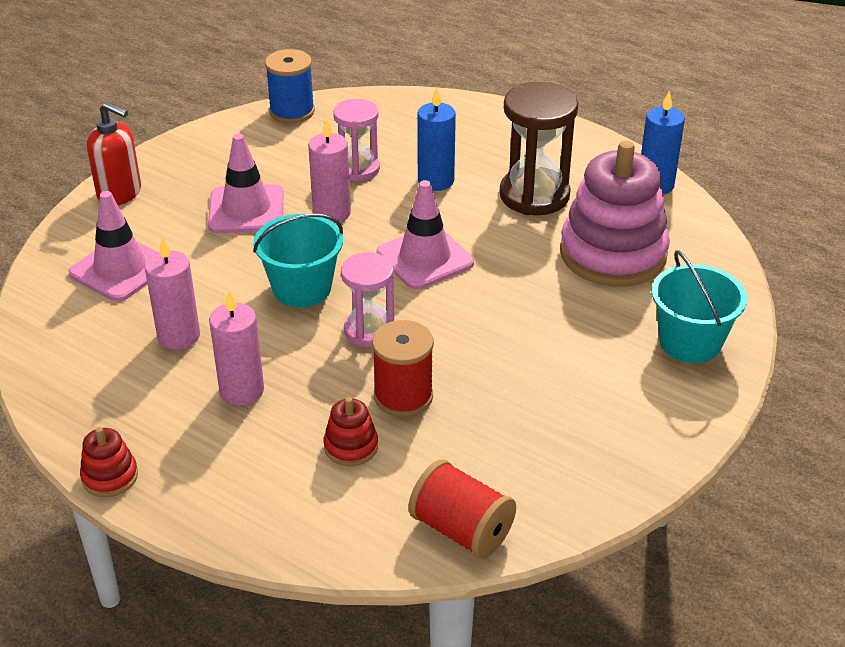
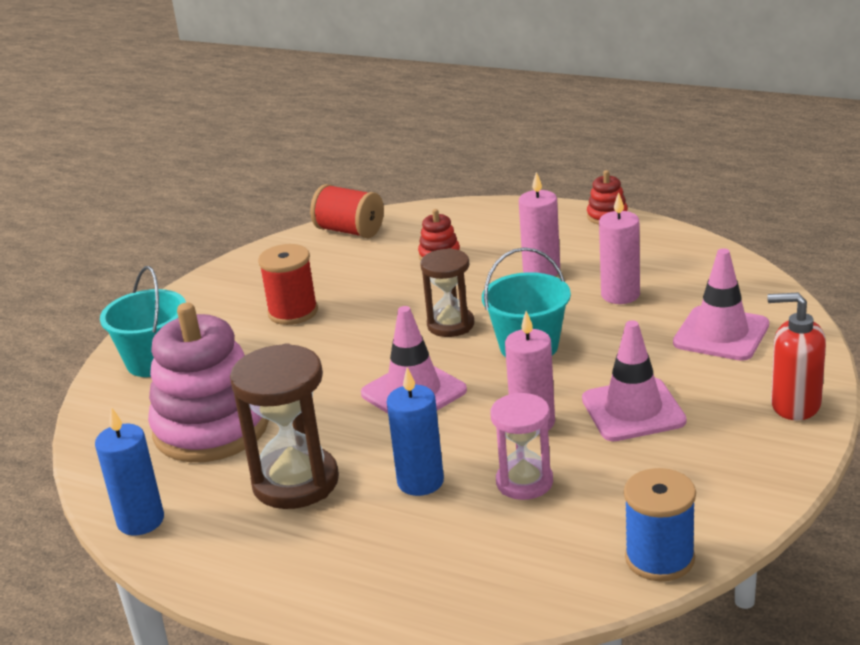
camera: 175 degrees right, 10 degrees down
(369, 330) = (450, 325): pink hourglass -> brown hourglass
(403, 396) = (407, 288): red spool -> red spool (293, 312)

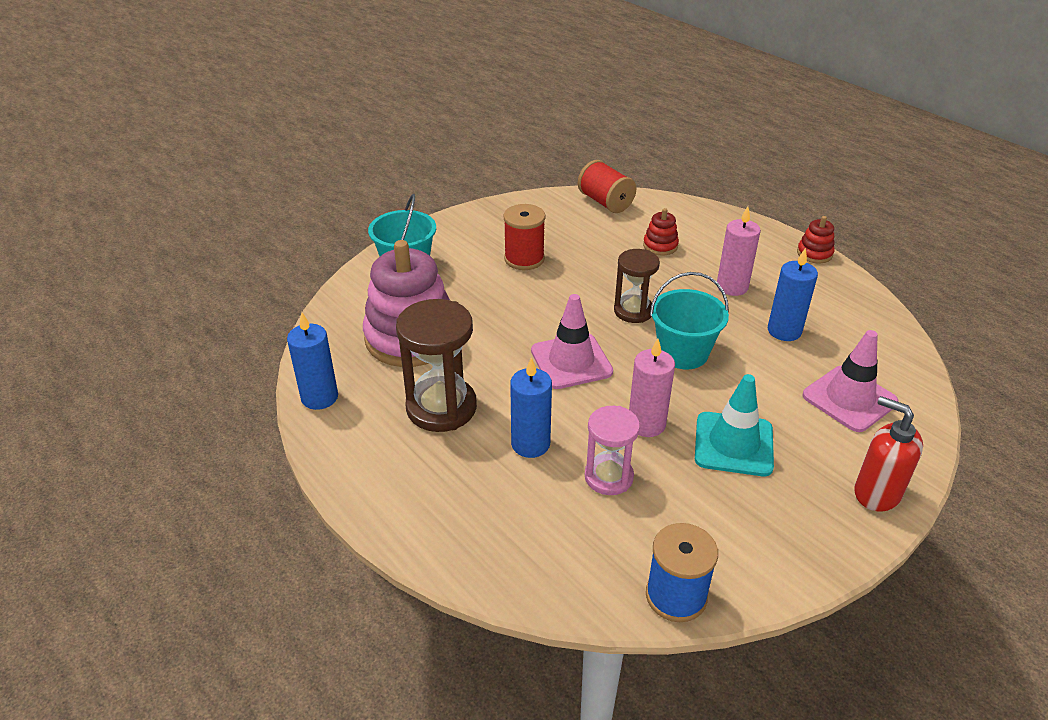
camera: 20 degrees right, 10 degrees up
(620, 295) = (784, 331): pink candle -> blue candle
(633, 410) = (733, 444): pink traffic cone -> turquoise traffic cone

